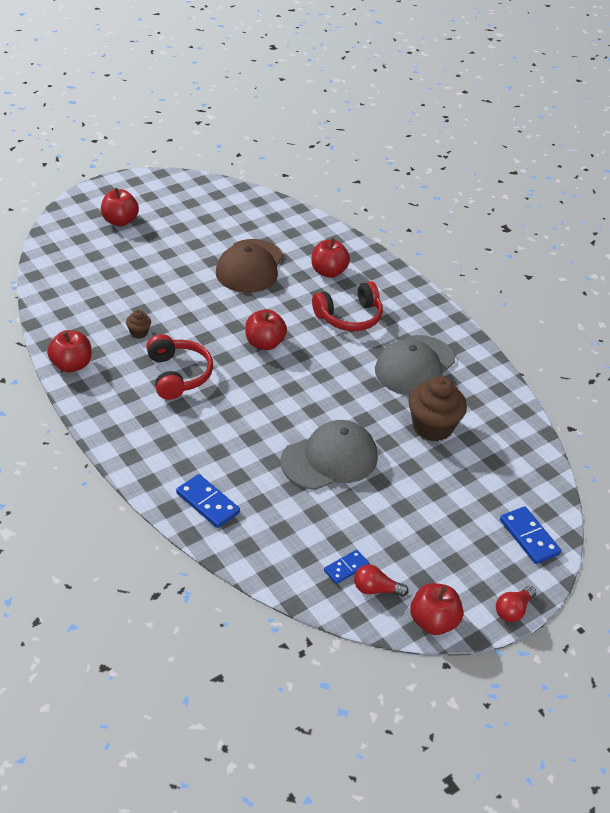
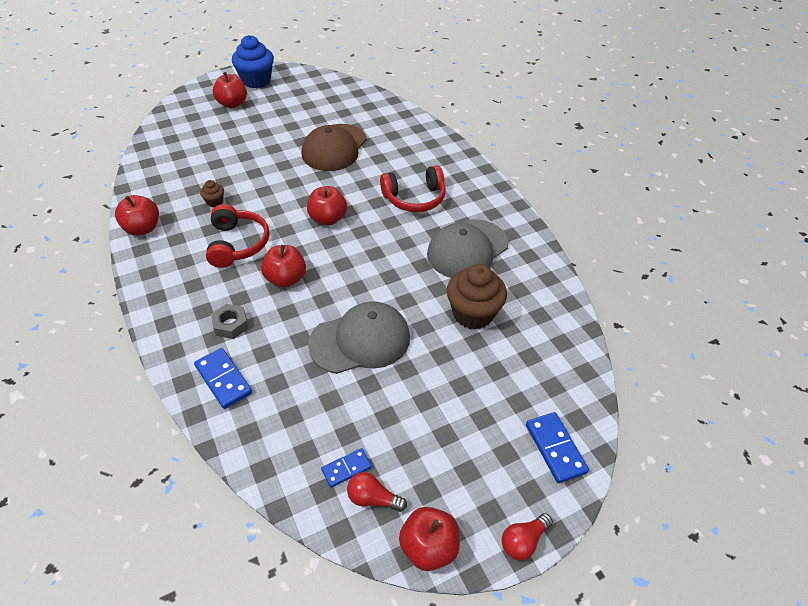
camera: 10 degrees right, 5 degrees up
(138, 192) = (256, 81): none -> blue cupcake
(198, 453) = (230, 325): none -> grey nut
(328, 272) = (405, 156): red apple -> red apple (286, 279)

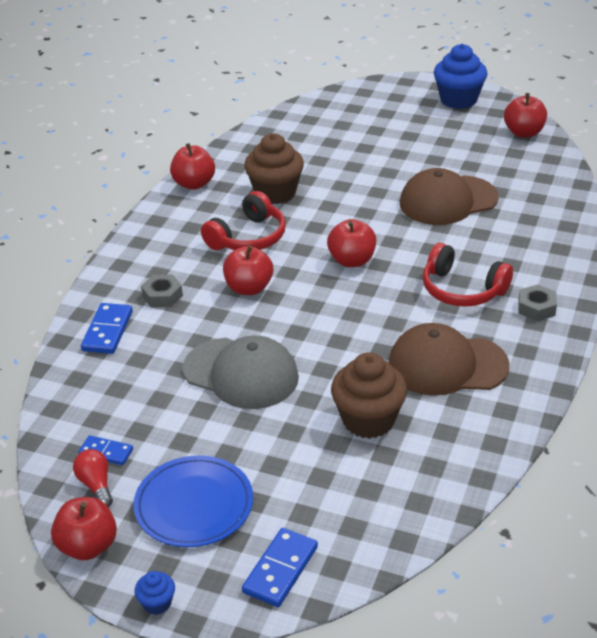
camera: 50 degrees right, 10 degrees down
(215, 202) = (275, 193): brown cupcake -> brown cupcake, size x2.16
(232, 104) = (405, 112): red apple -> red apple (523, 133)
(453, 453) = (194, 505): none -> blue plate
(465, 185) = (536, 308): none -> grey nut
(467, 249) = (447, 365): grey cap -> brown cap
(523, 541) = (157, 603): red light bulb -> blue cupcake

